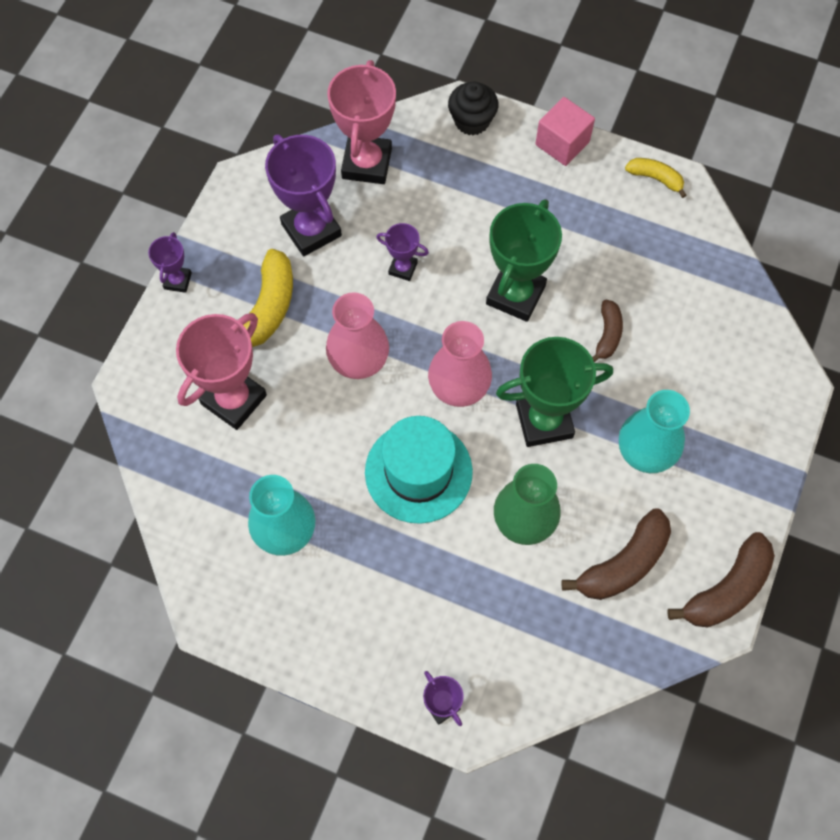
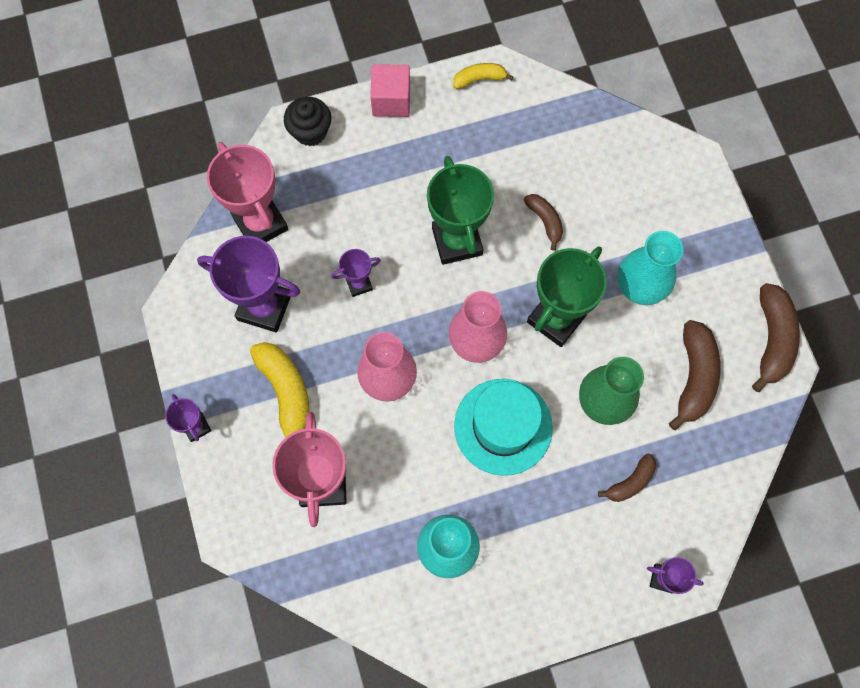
camera: 40 degrees left, 5 degrees up
(486, 604) = (630, 482): none -> brown banana

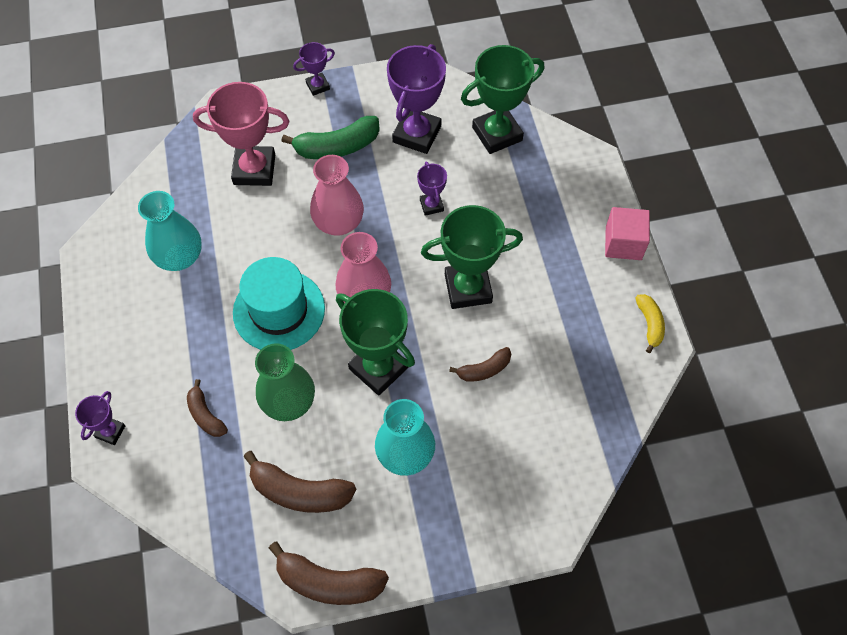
camera: 95 degrees right, 10 degrees down
(260, 223) = (497, 134): pink trophy -> green trophy
(286, 392) = (337, 147): yellow banana -> green banana
(310, 131) = (589, 175): black cupcake -> none

